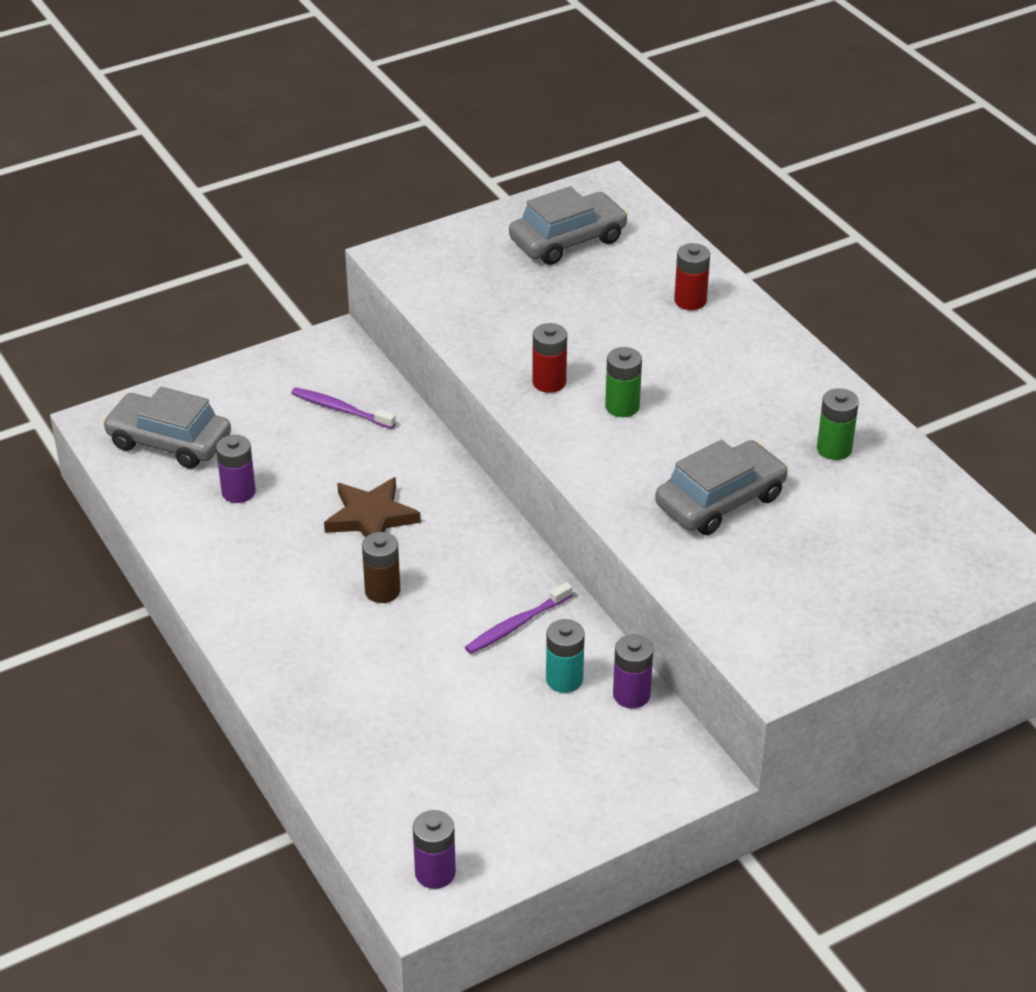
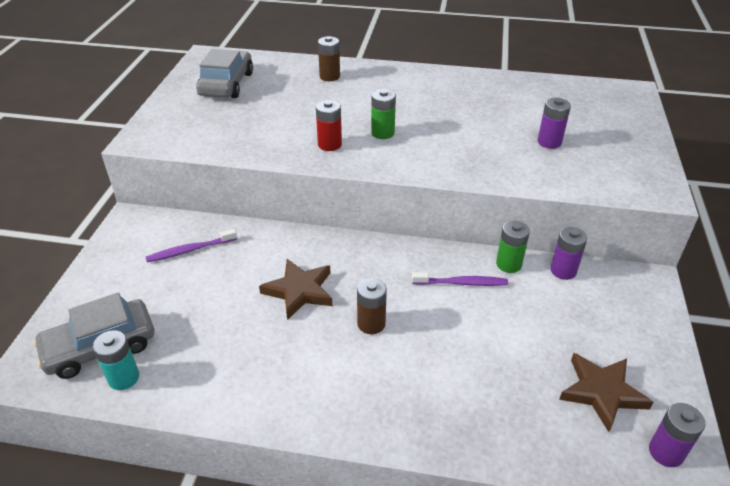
camera: 50 degrees left, 0 degrees up
(238, 492) = (196, 340): purple battery -> purple battery (549, 142)
(468, 798) = (602, 392): none -> brown star
(516, 625) = (462, 283): purple toothbrush -> purple toothbrush turned 90 degrees counterclockwise
(564, 679) = (527, 289): turquoise battery -> turquoise battery (123, 378)
(690, 301) = (329, 76): red battery -> brown battery
(720, 500) = (497, 141): grey car -> none
(834, 449) = (494, 94): green battery -> green battery (508, 264)

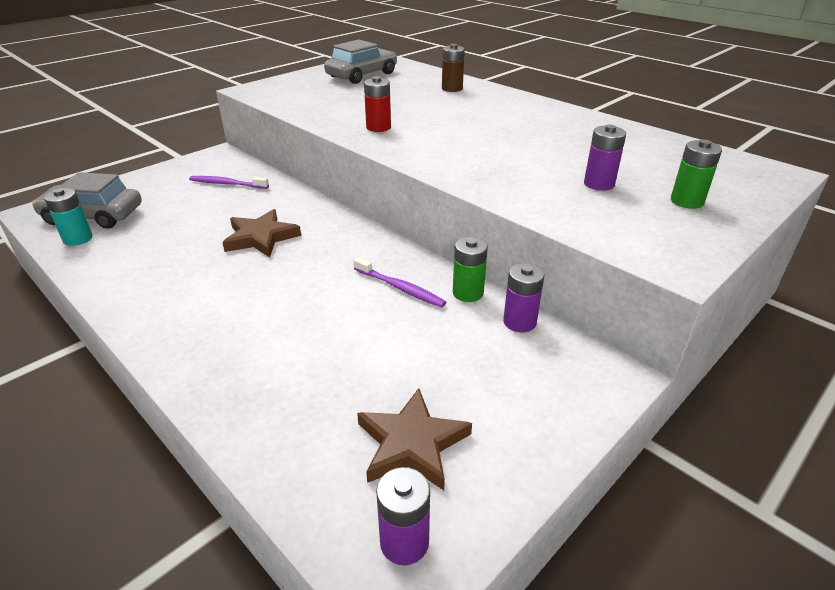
camera: 35 degrees right, 5 degrees down
(371, 324) = (280, 282): brown battery -> none
(382, 133) = (436, 132): green battery -> green battery (686, 201)

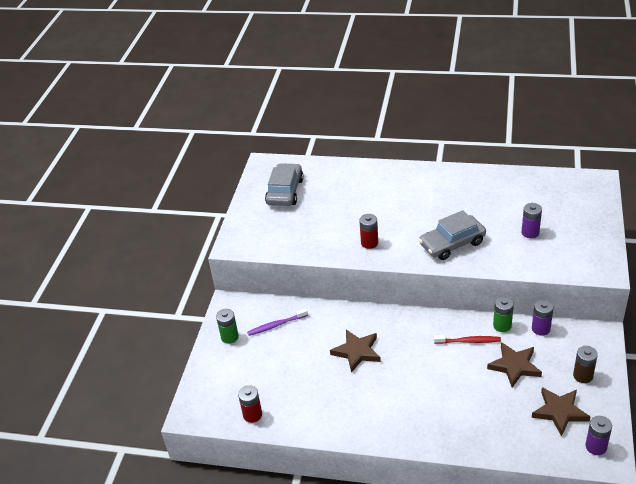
camera: 30 degrees left, 5 degrees up
(78, 239) = (252, 415): turquoise battery -> red battery
(93, 216) = (232, 396): grey car -> grey car (452, 244)
(400, 288) = (469, 341): purple toothbrush -> red toothbrush
(423, 345) = (514, 366): none -> brown star
(452, 88) = (363, 179): brown battery -> brown battery (583, 376)
(686, 201) = (577, 225): green battery -> green battery (229, 337)

